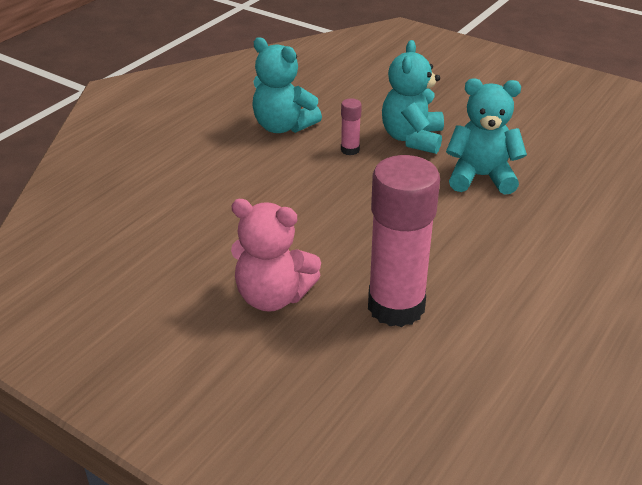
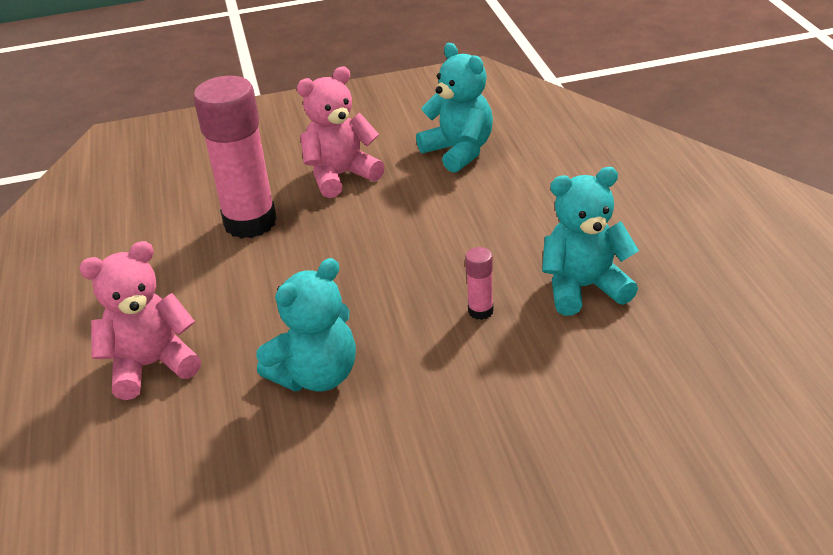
camera: 135 degrees right, 0 degrees up
(412, 138) = (446, 371): turquoise teddy bear -> turquoise teddy bear (459, 151)
(577, 245) = (151, 365): none -> pink teddy bear

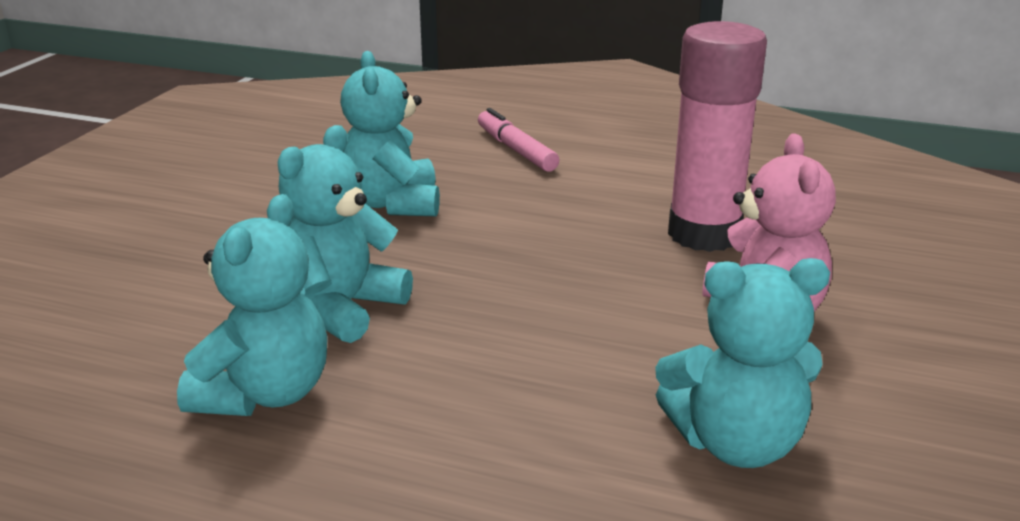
camera: 120 degrees right, 10 degrees down
(151, 365) = (516, 150): pink teddy bear -> pink marker
(480, 311) = (342, 308): pink glue stick -> turquoise teddy bear

